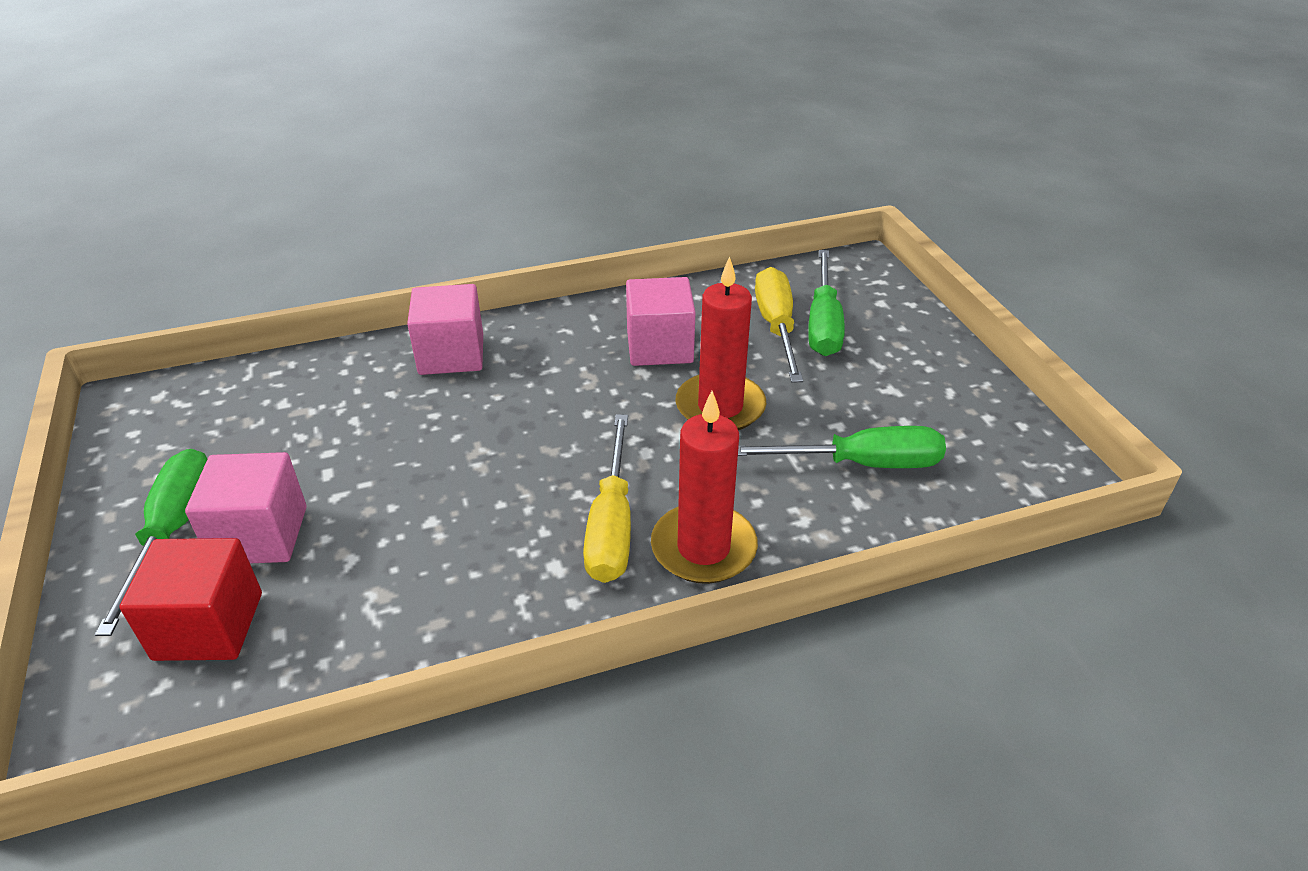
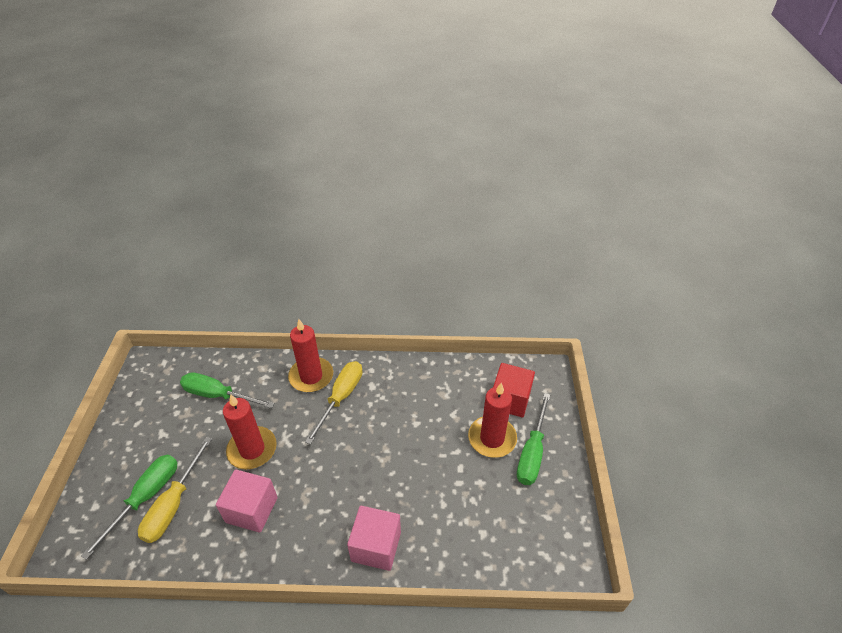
camera: 160 degrees left, 5 degrees up
(260, 535) = (492, 438): pink cube -> red candle

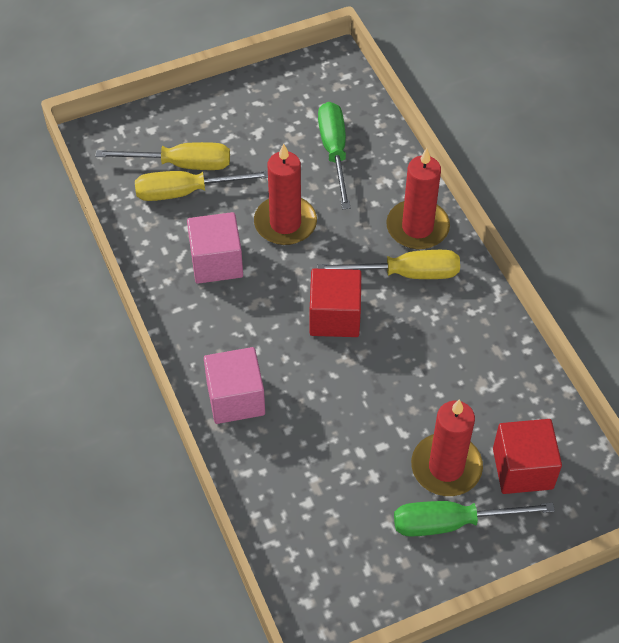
camera: 65 degrees right, 10 degrees up
(146, 497) = (181, 164): green screwdriver -> yellow screwdriver
(347, 452) = (334, 316): none -> red cube

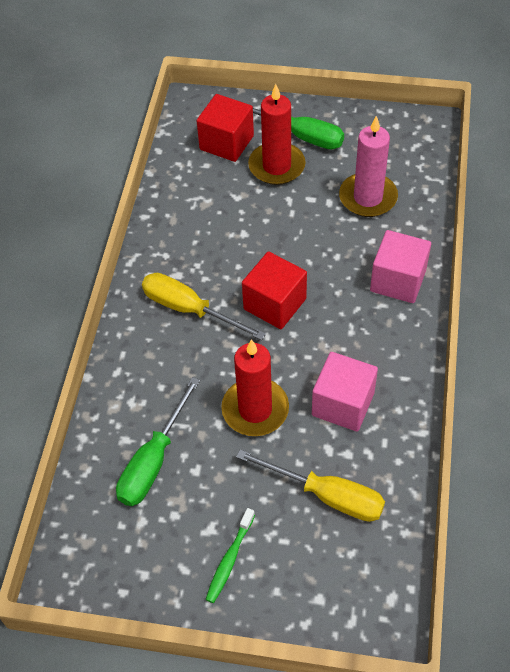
camera: 145 degrees left, 0 degrees up
(181, 164) = (313, 532): yellow screwdriver -> none
(229, 122) = (229, 559): none -> green toothbrush
(323, 479) = (368, 197): none -> pink candle
(417, 227) = (145, 344): red candle -> none

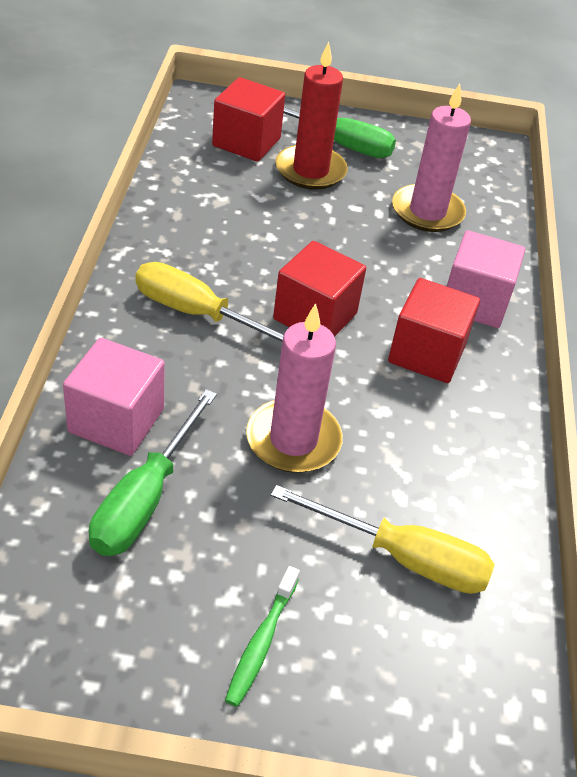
camera: 10 degrees left, 10 degrees down
(255, 409) = (293, 440): red candle -> pink candle
(343, 404) = (416, 440): pink cube -> pink cube (116, 420)
(356, 330) = (427, 353): none -> red cube

